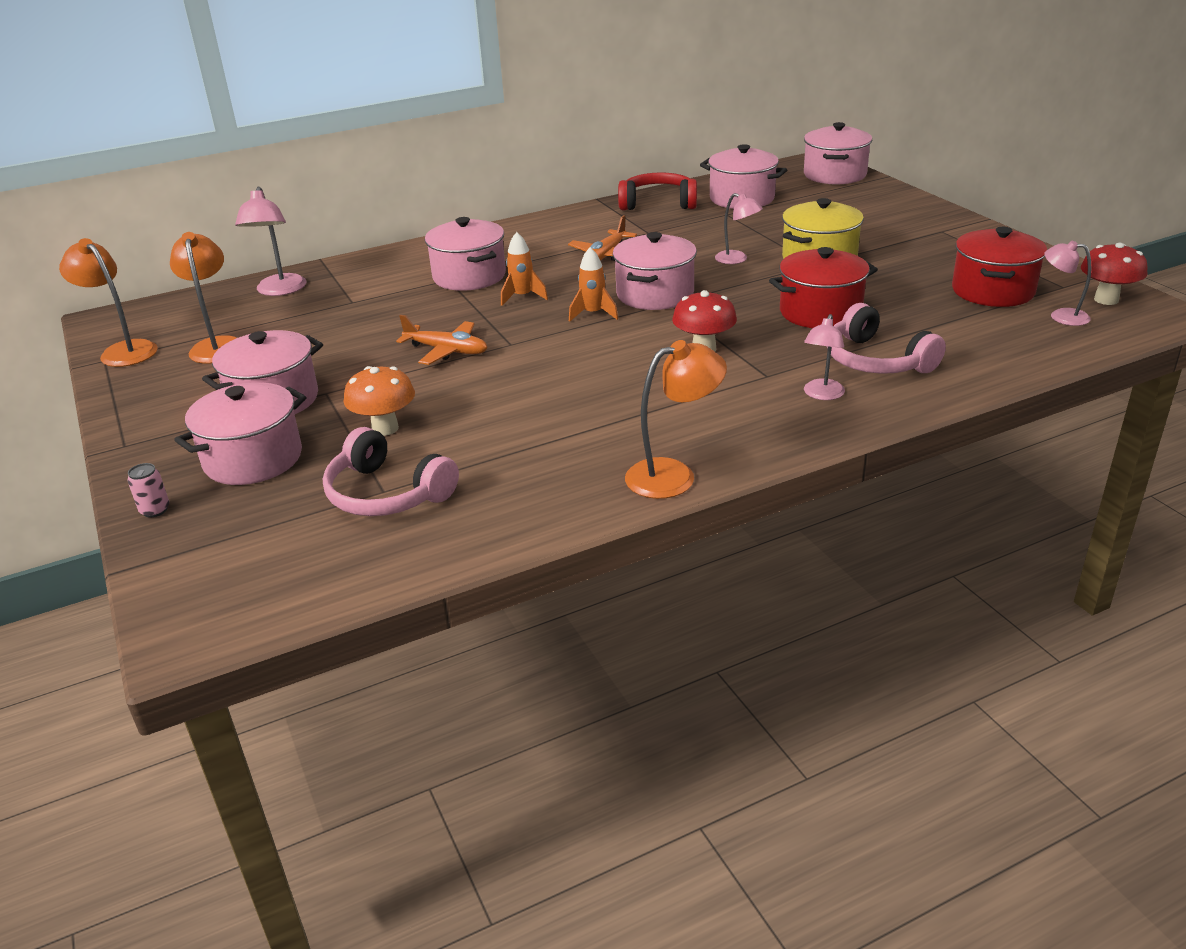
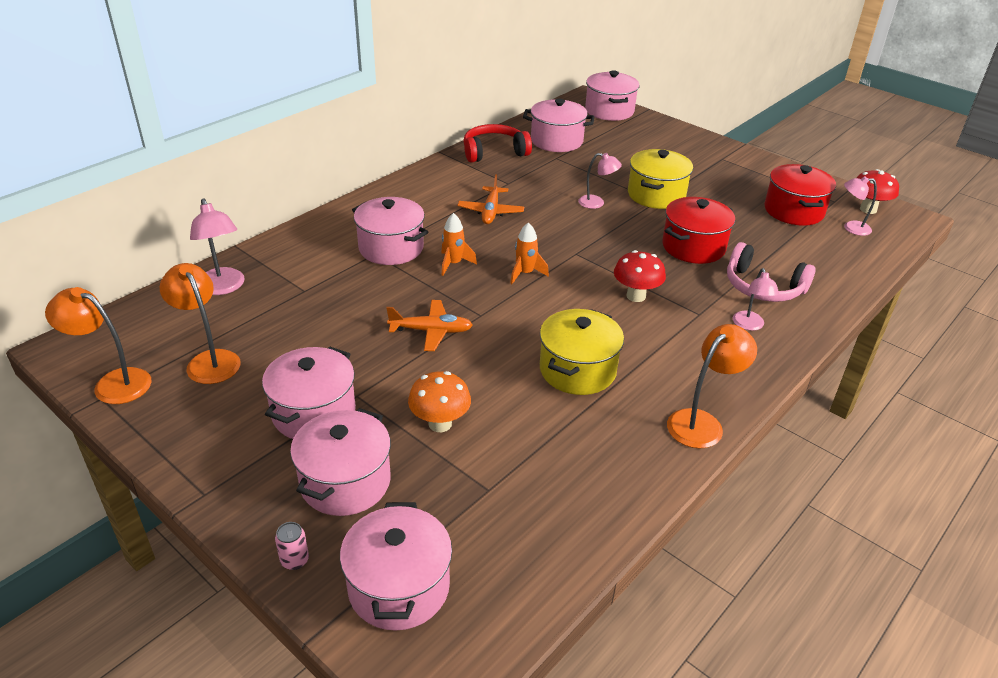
camera: 25 degrees left, 5 degrees up
(387, 494) = (494, 492): pink headphones -> none
(572, 406) = (577, 370): none -> yellow pot
(655, 294) = (559, 246): pink pot -> pink pot (399, 587)

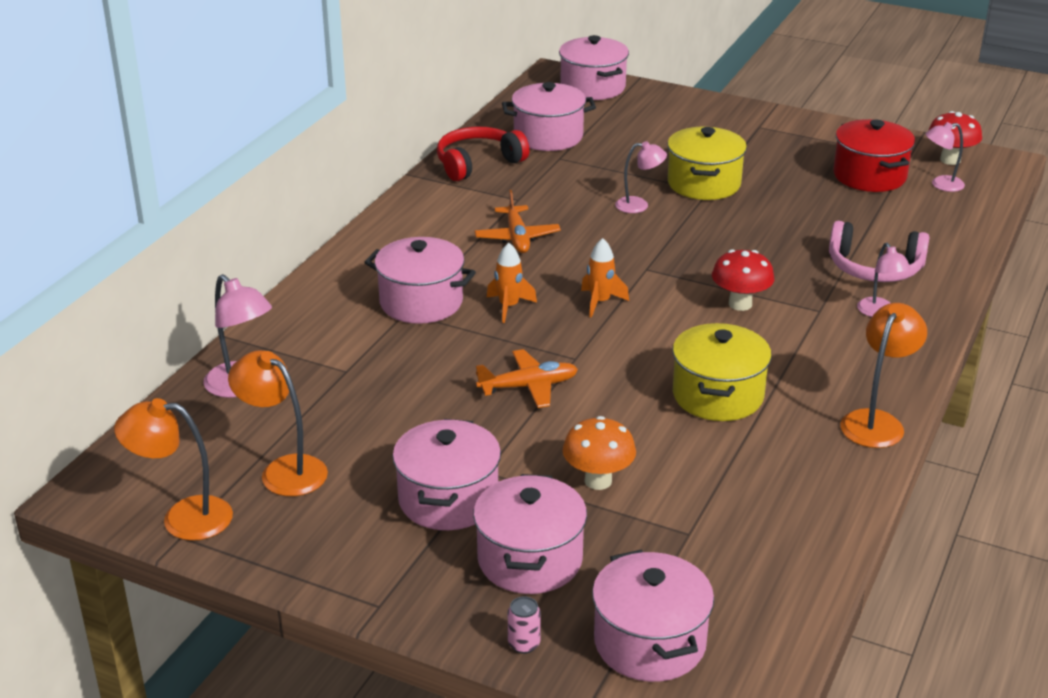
camera: 15 degrees left, 5 degrees down
(693, 247) = (777, 237): red pot -> none

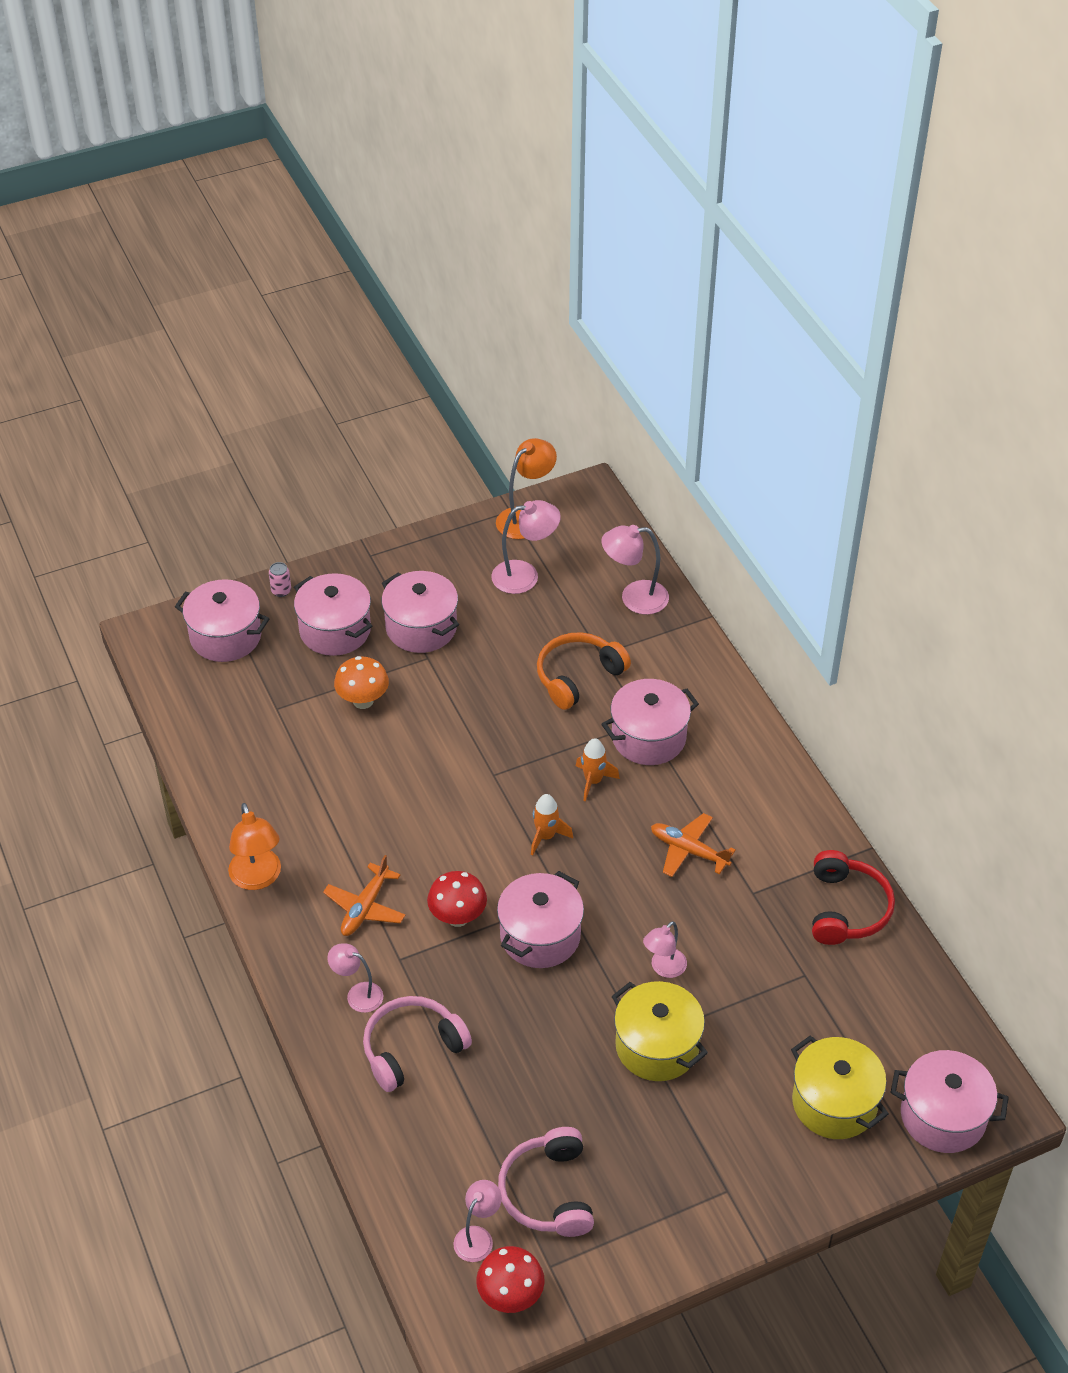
camera: 130 degrees right, 15 degrees up
(284, 470) = (525, 575): orange lamp -> pink lamp
(393, 370) = (578, 676): none -> orange headphones
(528, 386) = (488, 730): orange plane -> orange plane (365, 907)
(548, 136) = (857, 997): pink pot -> pink pot (540, 936)
(718, 395) = (373, 818): yellow pot -> yellow pot (834, 1103)
(869, 176) = (548, 1192): red pot -> pink headphones

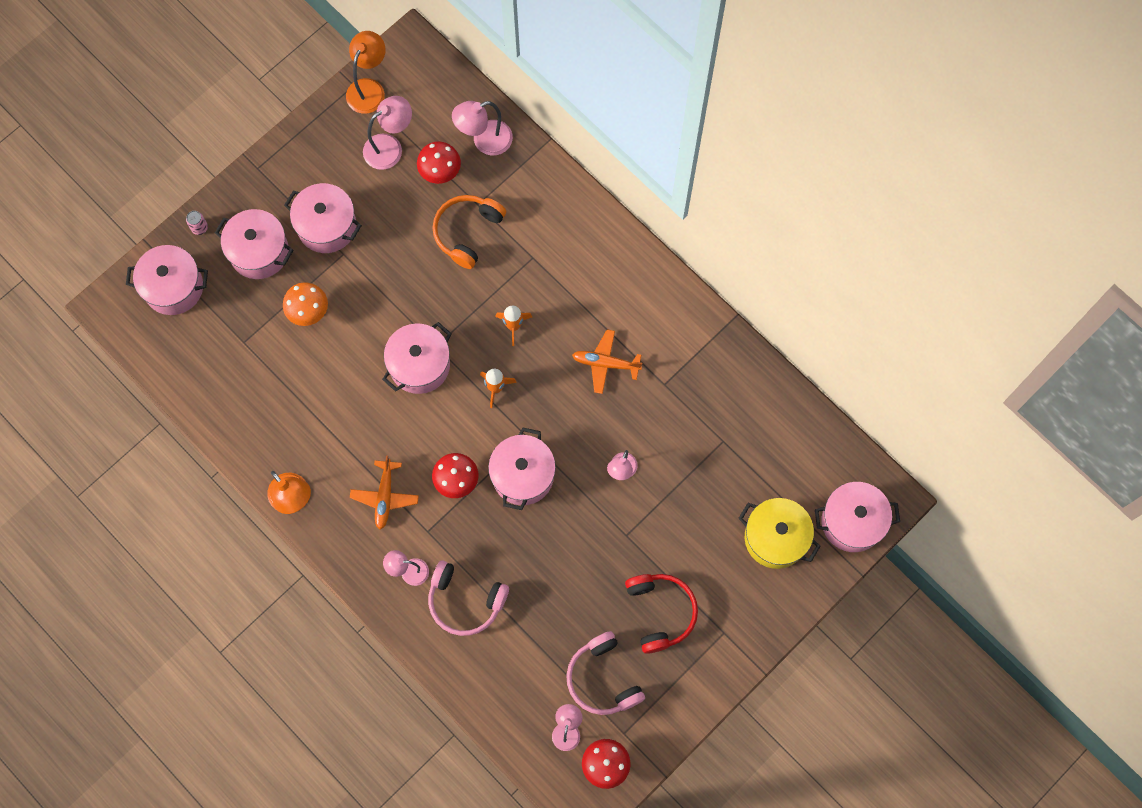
camera: 20 degrees left, 25 degrees up
(412, 1048) = (465, 601): pink headphones -> pink headphones turned 105 degrees counterclockwise
(571, 613) = (440, 172): none -> red mushroom
(648, 737) = (541, 271): pink pot -> pink pot (419, 365)
(657, 1046) = (638, 537): yellow pot -> none
(846, 908) = (735, 374): red headphones -> red headphones (660, 612)

